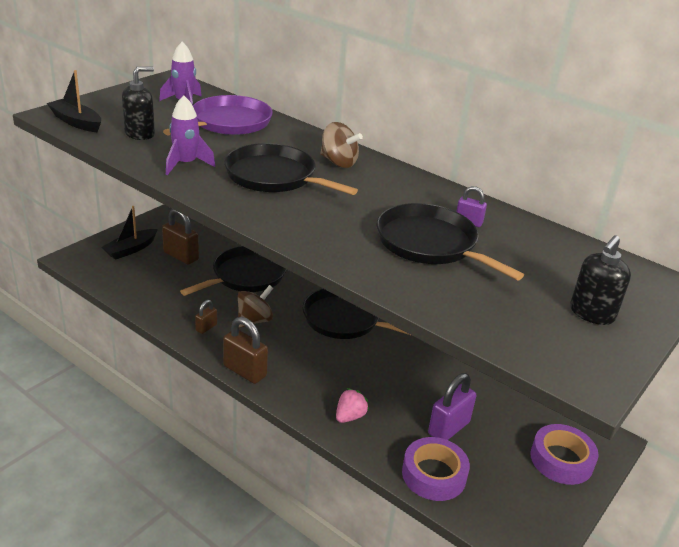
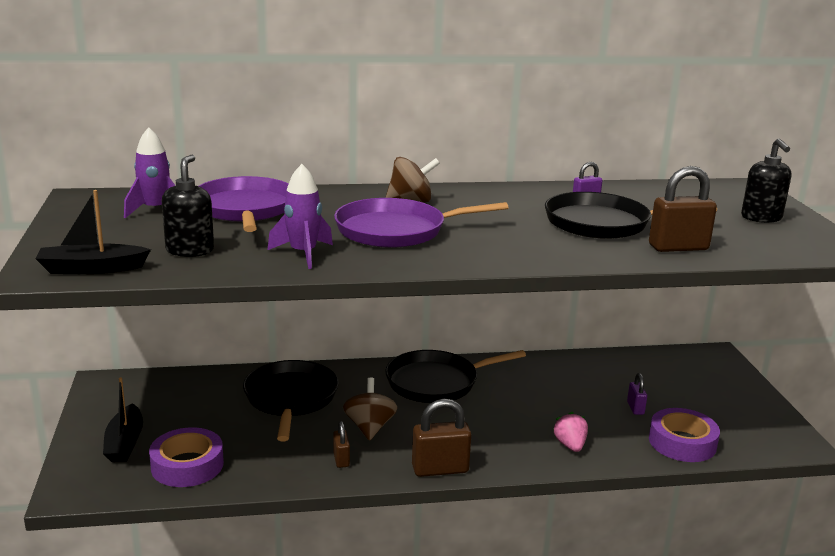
camera: 45 degrees left, 10 degrees down
(181, 256) = (193, 418): brown padlock -> brown padlock (678, 247)
(274, 177) = (396, 231): black pan -> purple pan
(448, 428) = (635, 408): purple padlock -> purple padlock, size x0.54
(561, 460) = (718, 382): purple tape -> purple tape (187, 465)

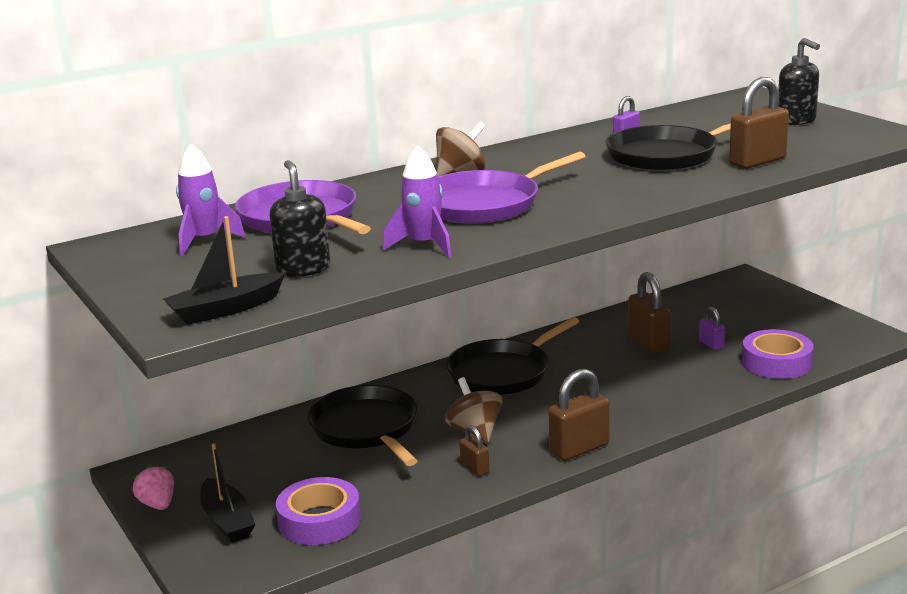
camera: 20 degrees left, 0 degrees up
(570, 445) = (680, 393): pink strawberry -> pink strawberry (157, 504)
(580, 391) = (648, 343): none -> brown padlock

